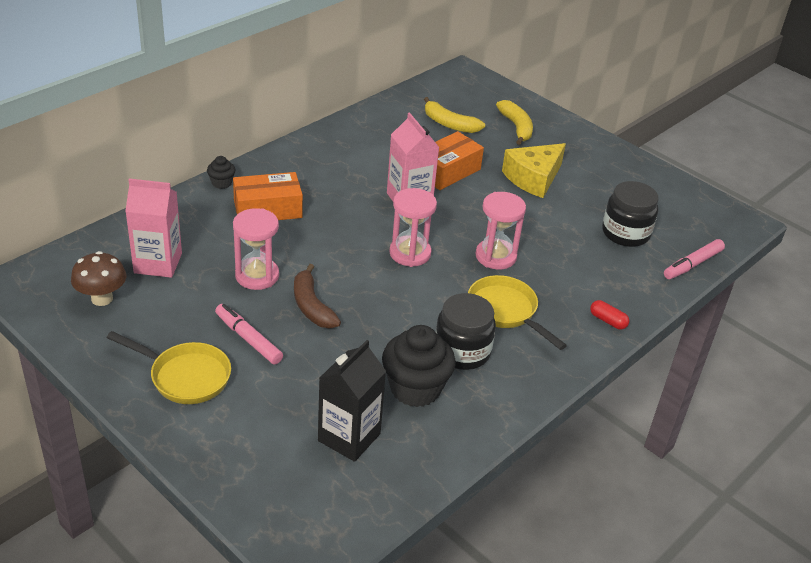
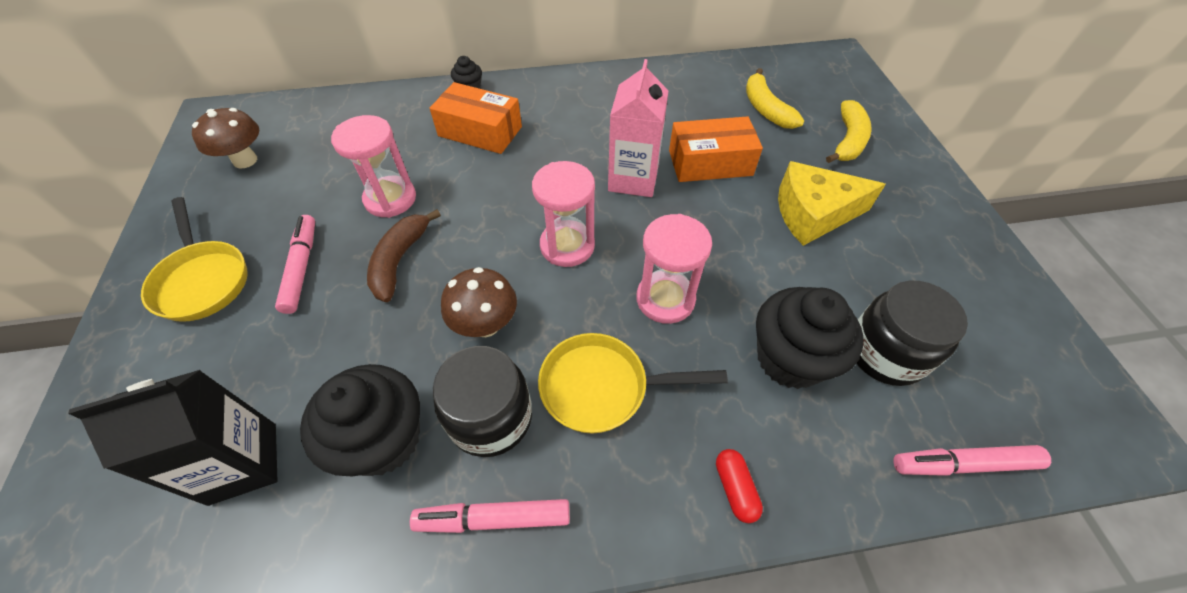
camera: 40 degrees right, 15 degrees up
(158, 263) = (327, 146): pink carton -> none
(408, 313) = (486, 325): none -> brown mushroom
(505, 311) = (602, 388): yellow pan -> yellow pan turned 90 degrees counterclockwise
(511, 388) = (493, 519): none -> pink marker
(584, 256) = (790, 359): none -> black cupcake

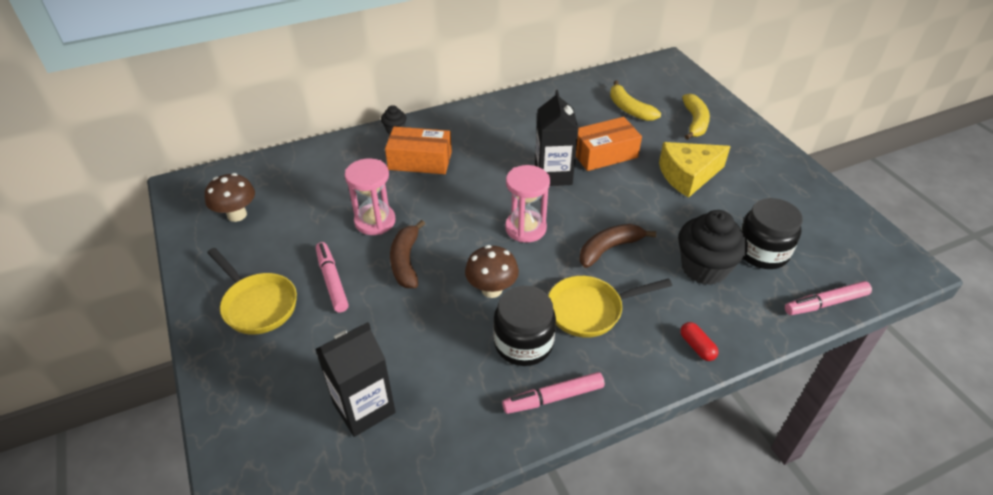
camera: 15 degrees left, 10 degrees down
(383, 439) = (456, 372): black cupcake -> none
(633, 179) = (553, 175): pink carton -> black carton
(665, 299) = (609, 249): pink hourglass -> brown banana

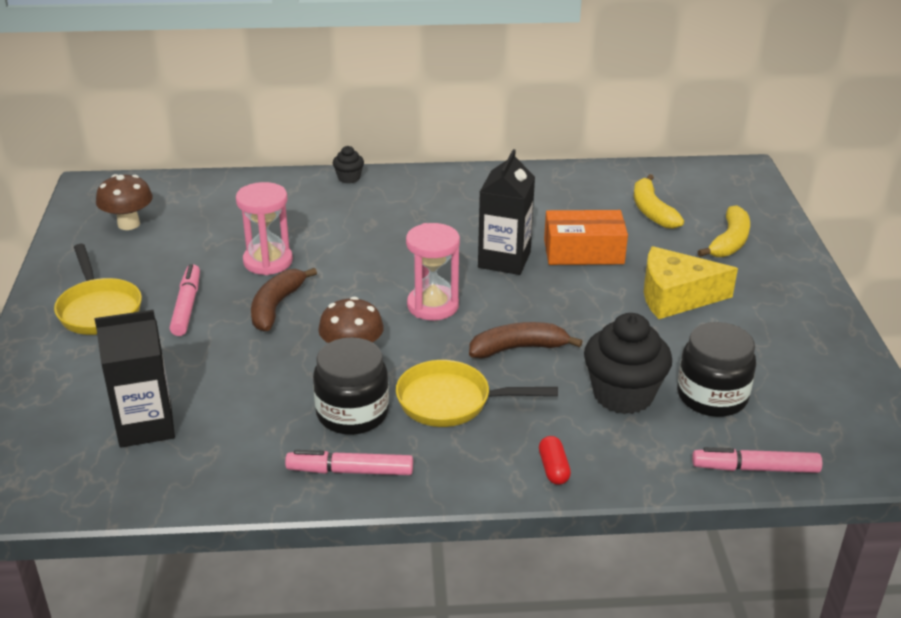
camera: 20 degrees right, 10 degrees down
(420, 161) = (357, 214): orange box -> none

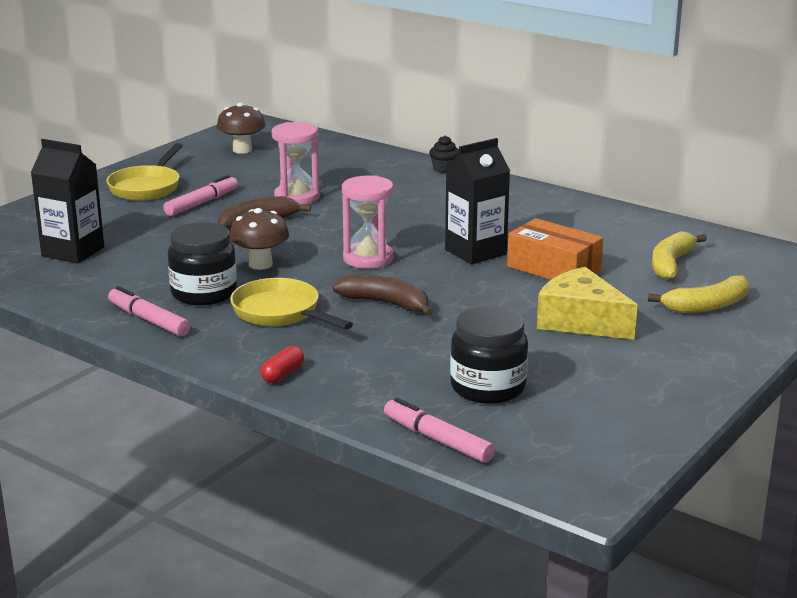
camera: 40 degrees right, 10 degrees down
(623, 395) = (416, 358): black cupcake -> none

